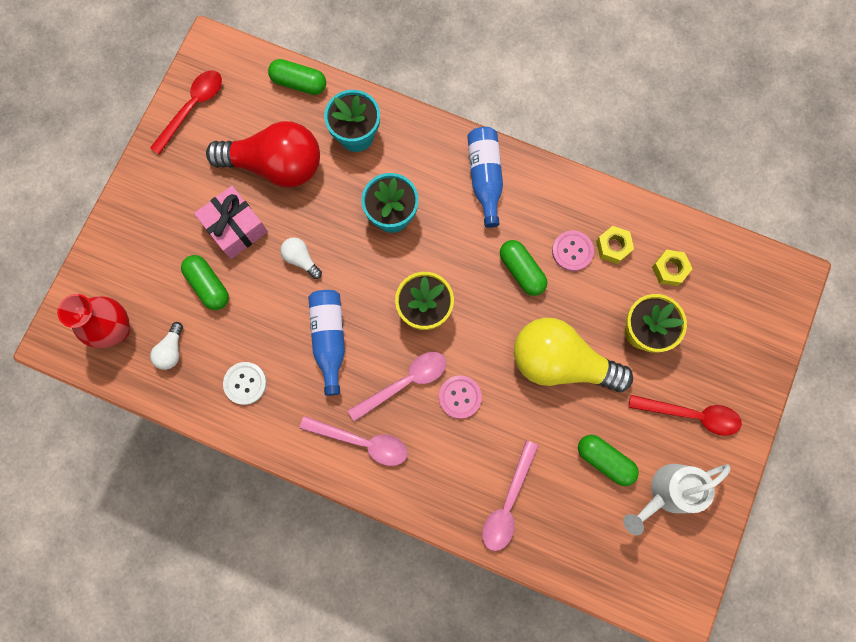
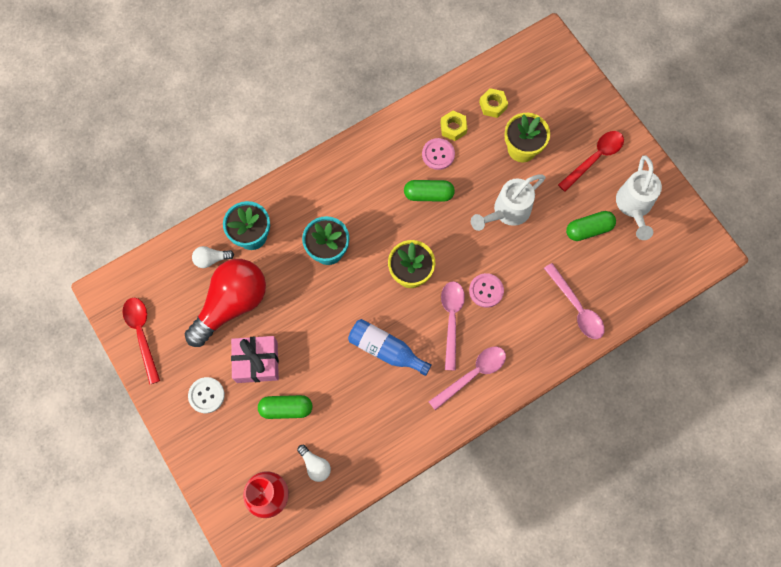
camera: 55 degrees left, 5 degrees down
(245, 383) = (376, 428): white button -> white button (206, 395)
(299, 83) = (182, 248): green capsule -> none
(301, 259) = (314, 332): white light bulb -> white light bulb (211, 259)
(485, 178) = (347, 174): blue bottle -> none
(560, 362) = (506, 212): yellow light bulb -> white watering can

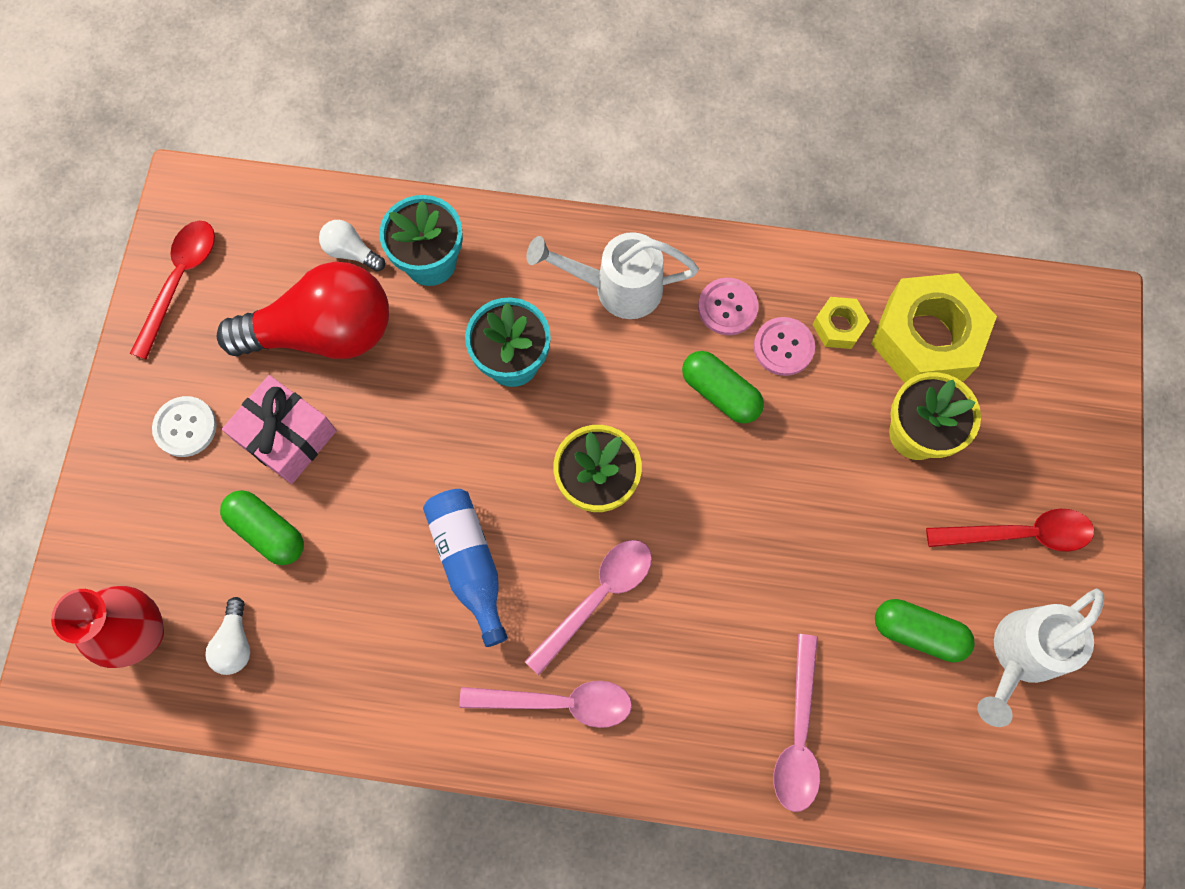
camera: 40 degrees right, 0 degrees up
(486, 290) = (683, 597): pink button -> pink button (727, 307)
(493, 105) = (926, 338): yellow nut -> yellow nut, size x2.14
(506, 212) = (813, 508): white watering can -> white watering can (616, 288)

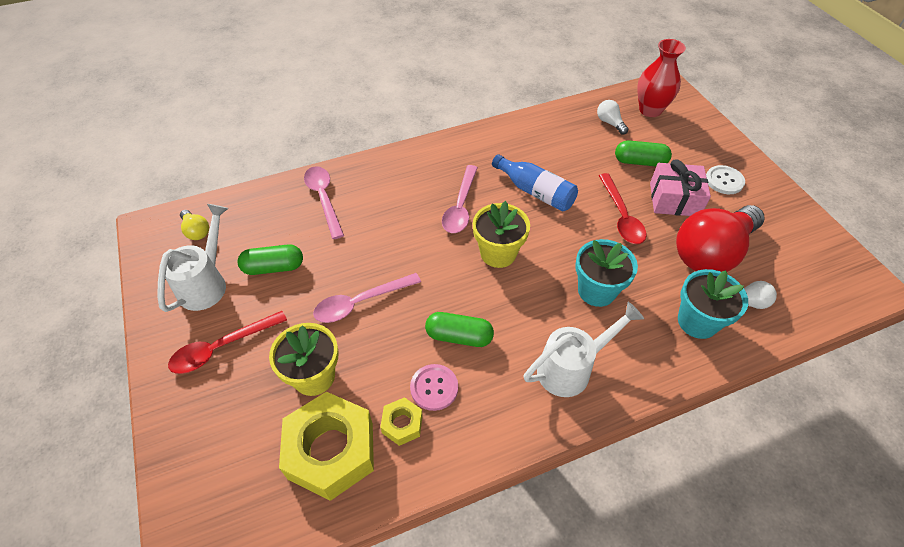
camera: 150 degrees right, 20 degrees down
(180, 281) = (811, 239): red spoon -> red spoon (621, 216)
(558, 702) = (450, 162): pink spoon -> pink spoon (360, 302)
(727, 307) = (489, 395): pink button -> none
(1018, 774) = (196, 231): none -> yellow light bulb

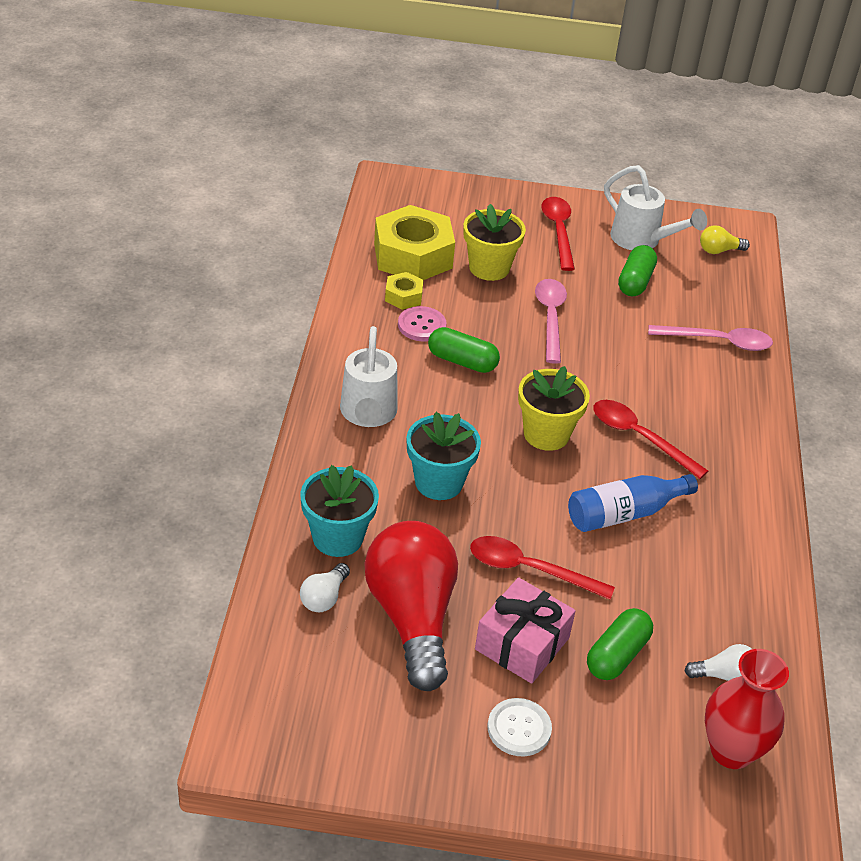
camera: 115 degrees right, 10 degrees down
(459, 336) = (462, 361): green capsule -> green capsule turned 75 degrees clockwise
(460, 206) = (639, 438): pink spoon -> red spoon

